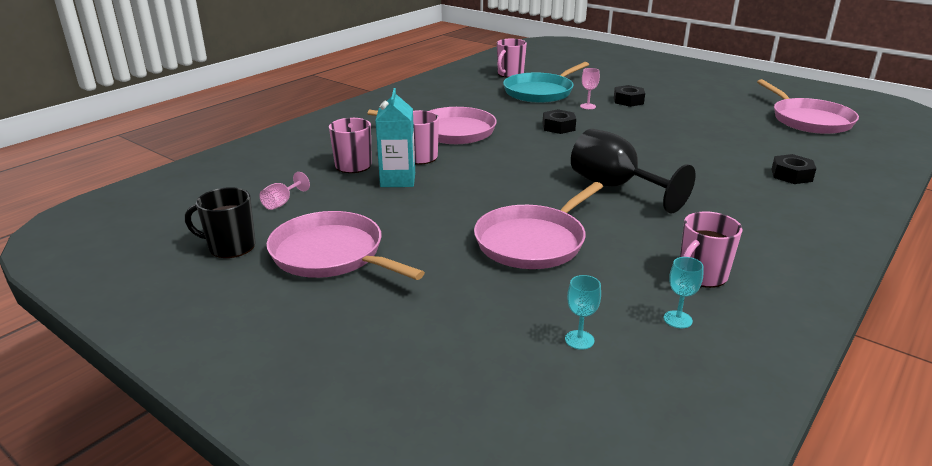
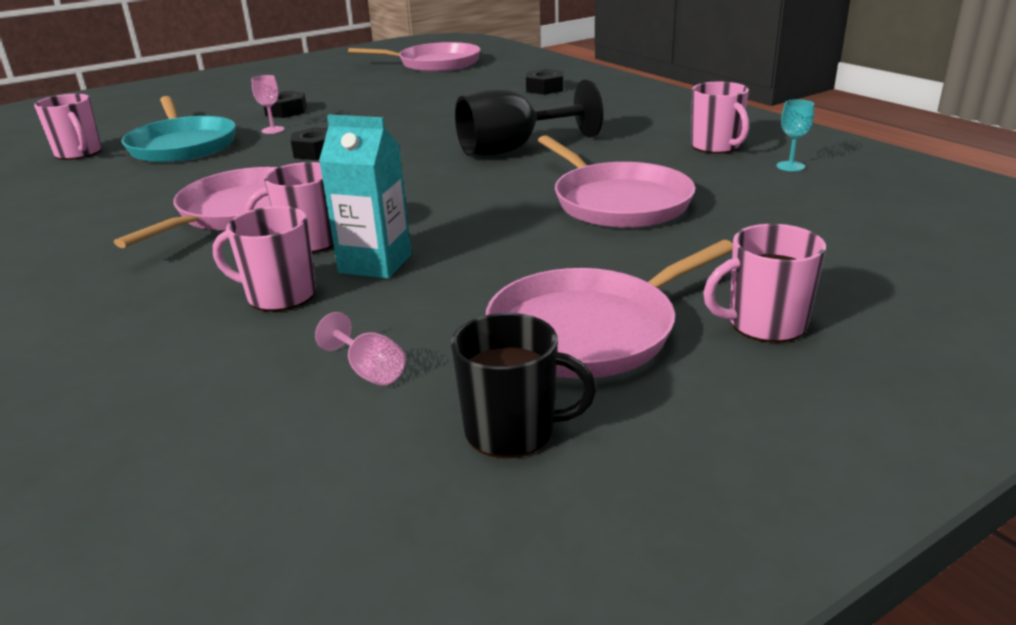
camera: 70 degrees left, 0 degrees up
(230, 247) = (512, 430): black mug -> black mug turned 105 degrees counterclockwise
(351, 315) = (765, 324): none -> pink mug
(579, 340) = (823, 207): turquoise goblet -> none

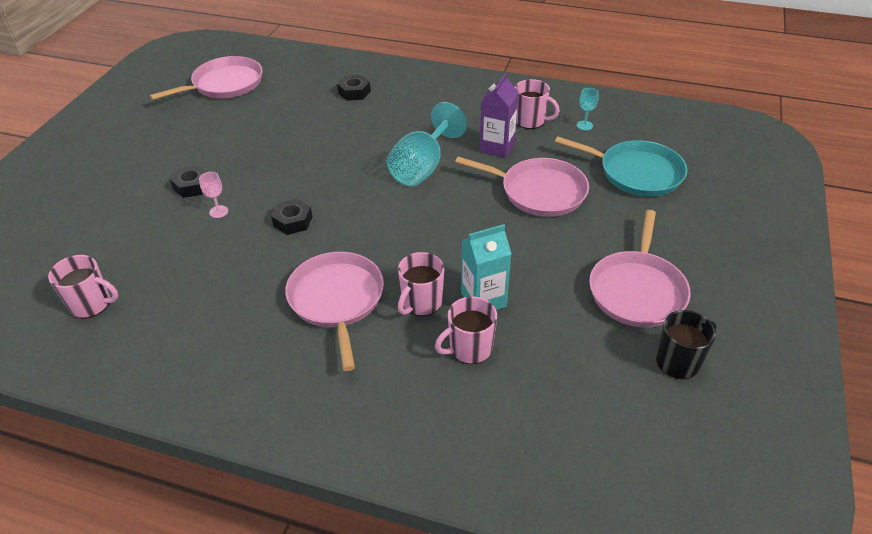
camera: 40 degrees left, 15 degrees up
(182, 145) = (171, 258): turquoise pan -> turquoise pan (636, 173)
(369, 371) = (584, 367): pink goblet -> none
(513, 149) = (422, 167): black goblet -> turquoise goblet
(631, 156) = (497, 147): none -> purple carton
(765, 324) = (694, 249): pink mug -> none

